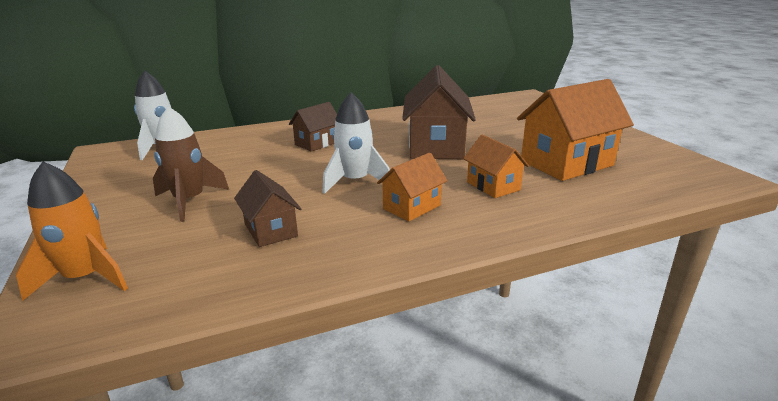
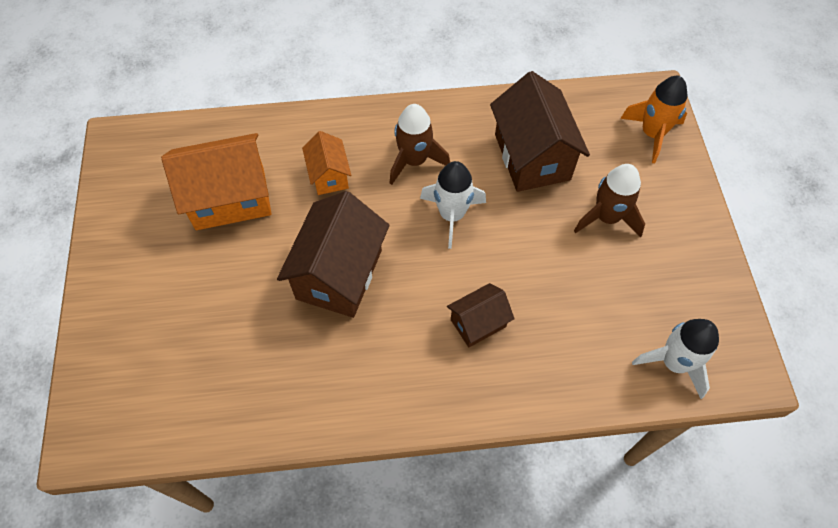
camera: 165 degrees left, 35 degrees up
(270, 230) = (532, 157): brown house -> brown house, size x1.84
(412, 207) = (414, 161): orange house -> brown rocket

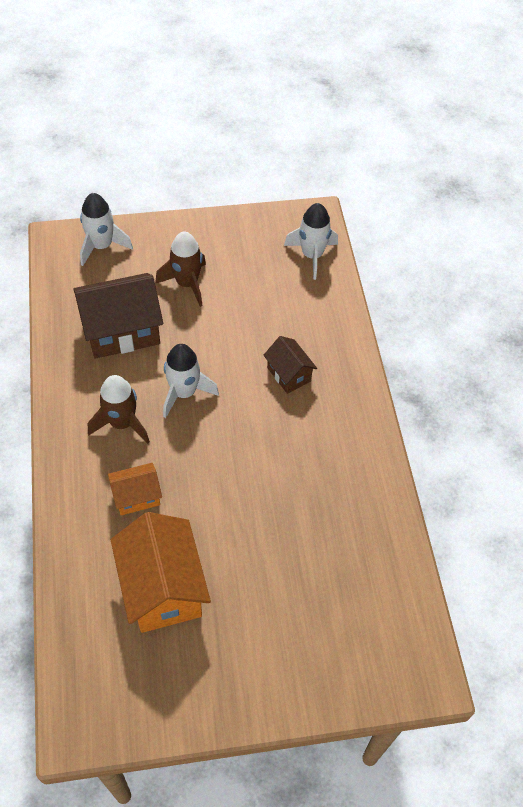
camera: 95 degrees left, 5 degrees down
(339, 274) = (247, 480): brown house -> none
(652, 134) = (102, 246): orange rocket -> white rocket

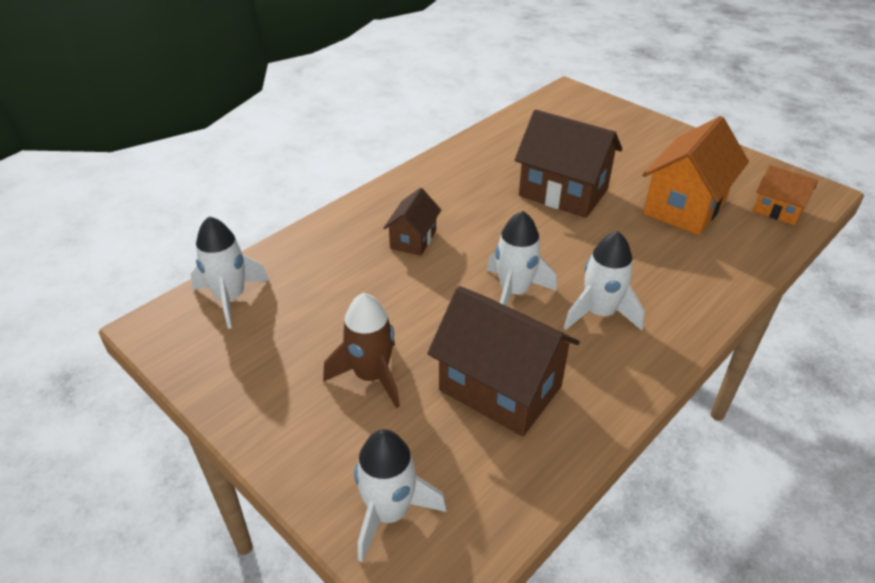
camera: 125 degrees left, 15 degrees down
(122, 423) = (599, 313): brown rocket -> white rocket
(137, 496) = (646, 260): orange house -> orange house (777, 210)
(260, 513) = (563, 192): none -> brown house

